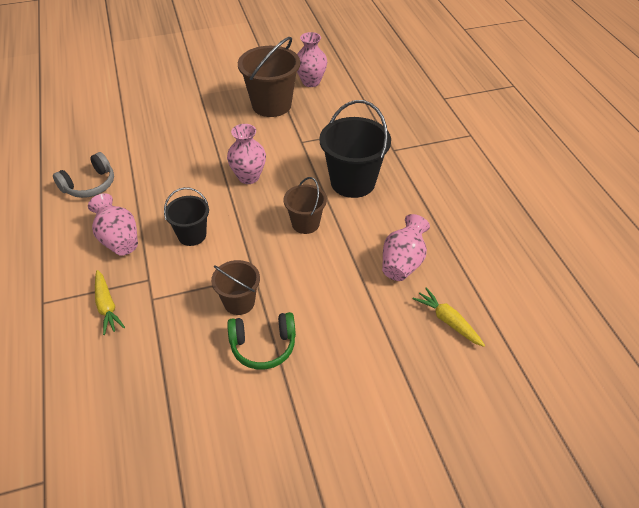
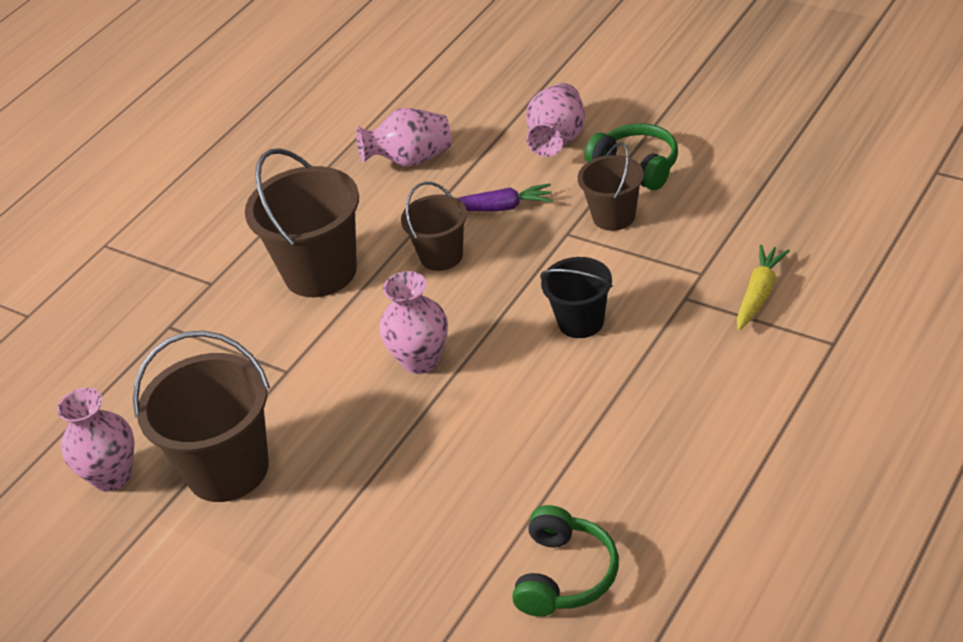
camera: 125 degrees left, 5 degrees down
(89, 185) = (639, 495): grey headphones -> none
(95, 147) = (565, 575): none -> green headphones
(118, 240) = (675, 372): pink vase -> pink vase (557, 140)
(311, 267) = (499, 208): none -> purple carrot
(352, 182) = (320, 272): black bucket -> brown bucket
(448, 321) = (452, 97): yellow carrot -> none

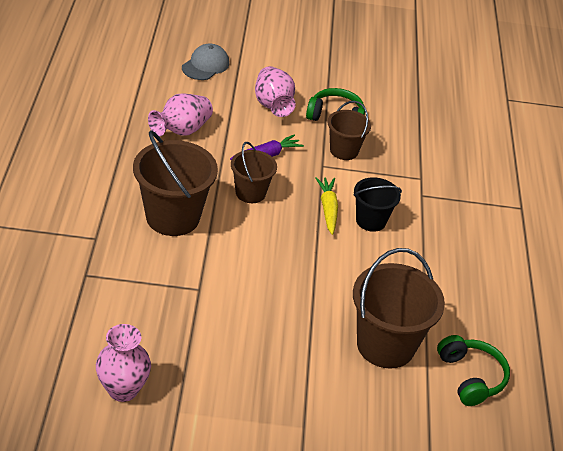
camera: 40 degrees left, 0 degrees up
(227, 469) = (206, 364): brown bucket -> brown bucket (385, 345)
(421, 360) = (287, 264): pink vase -> none
(504, 75) = (205, 65): none -> grey cap
(759, 294) = (462, 186): yellow carrot -> yellow carrot (328, 209)

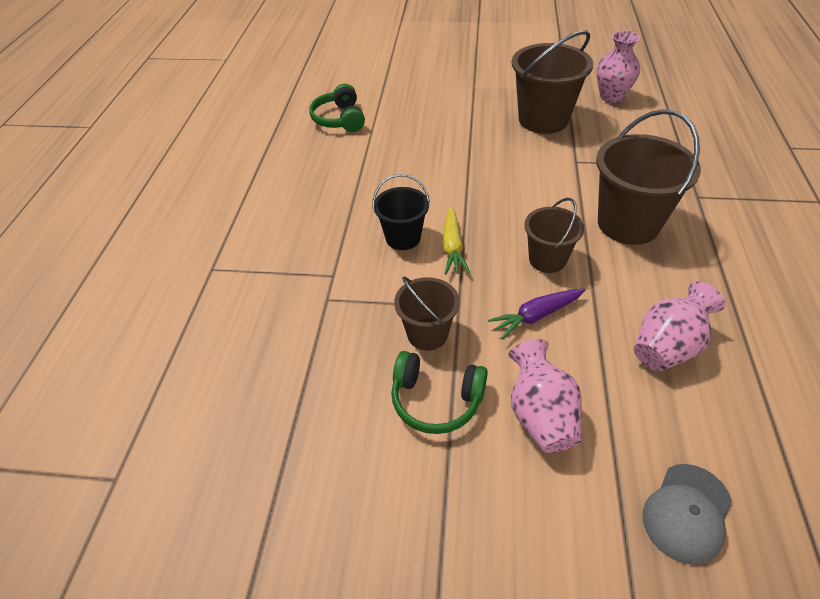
camera: 170 degrees left, 5 degrees up
(385, 345) = (406, 134): brown bucket -> brown bucket (543, 119)

